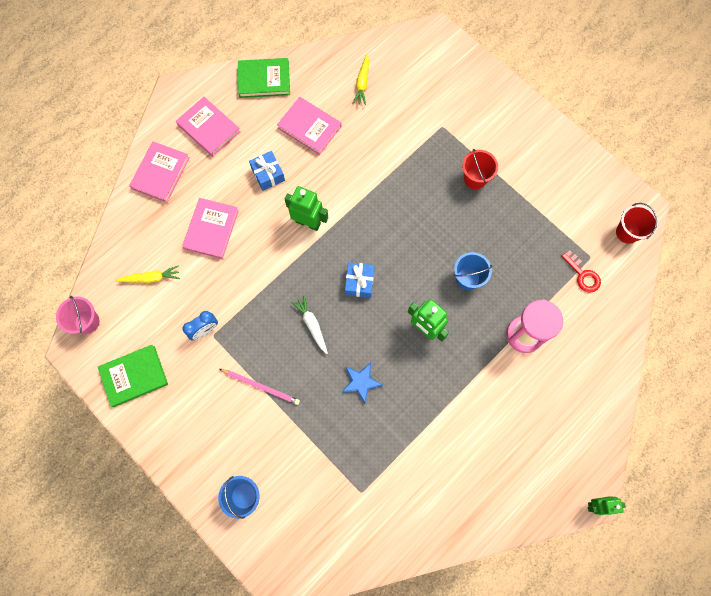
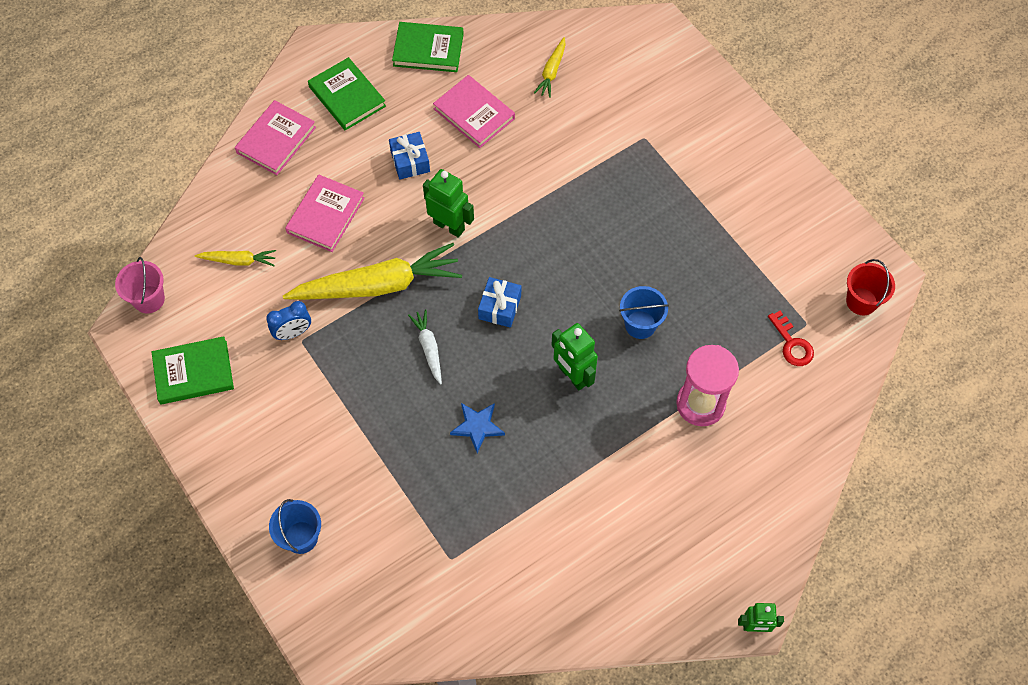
camera: 10 degrees right, 10 degrees down
(209, 128) = (347, 96): pink book -> green book
(261, 386) = (349, 411): pink pencil -> none
(263, 280) = (378, 285): none -> yellow carrot
(475, 178) = (674, 206): red bucket -> none

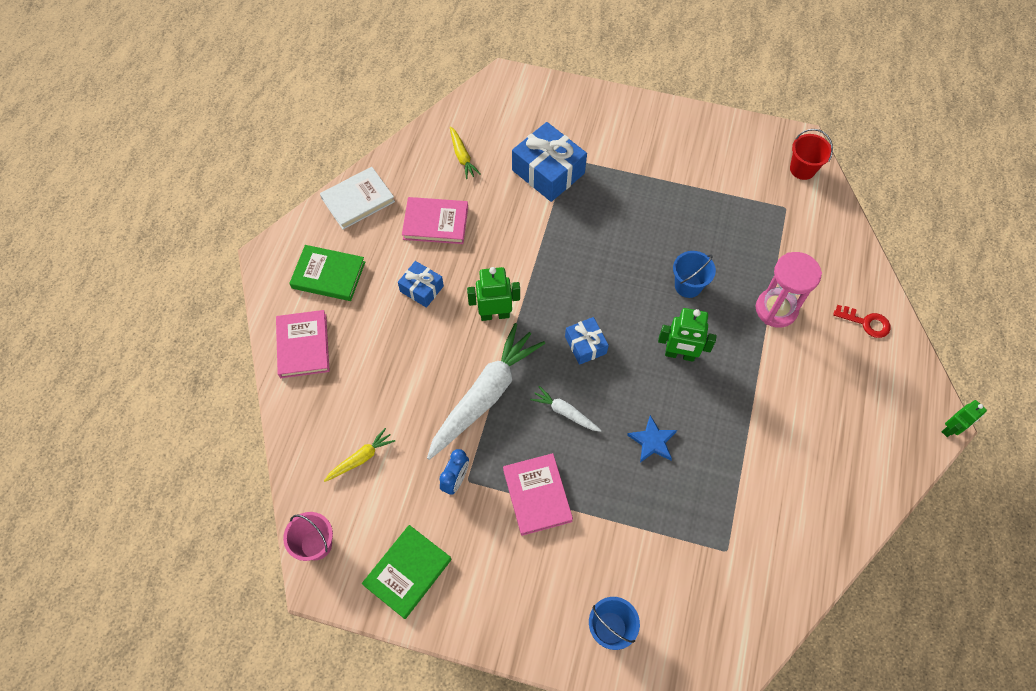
camera: 40 degrees left, 0 degrees up
(325, 215) = (396, 374): pink book -> pink book (537, 495)
(378, 285) = (485, 395): yellow carrot -> white carrot
(428, 49) = (358, 200): green book -> white book
(614, 137) = (548, 172): none -> blue gift
(792, 344) = (790, 227): red key -> red key (866, 322)

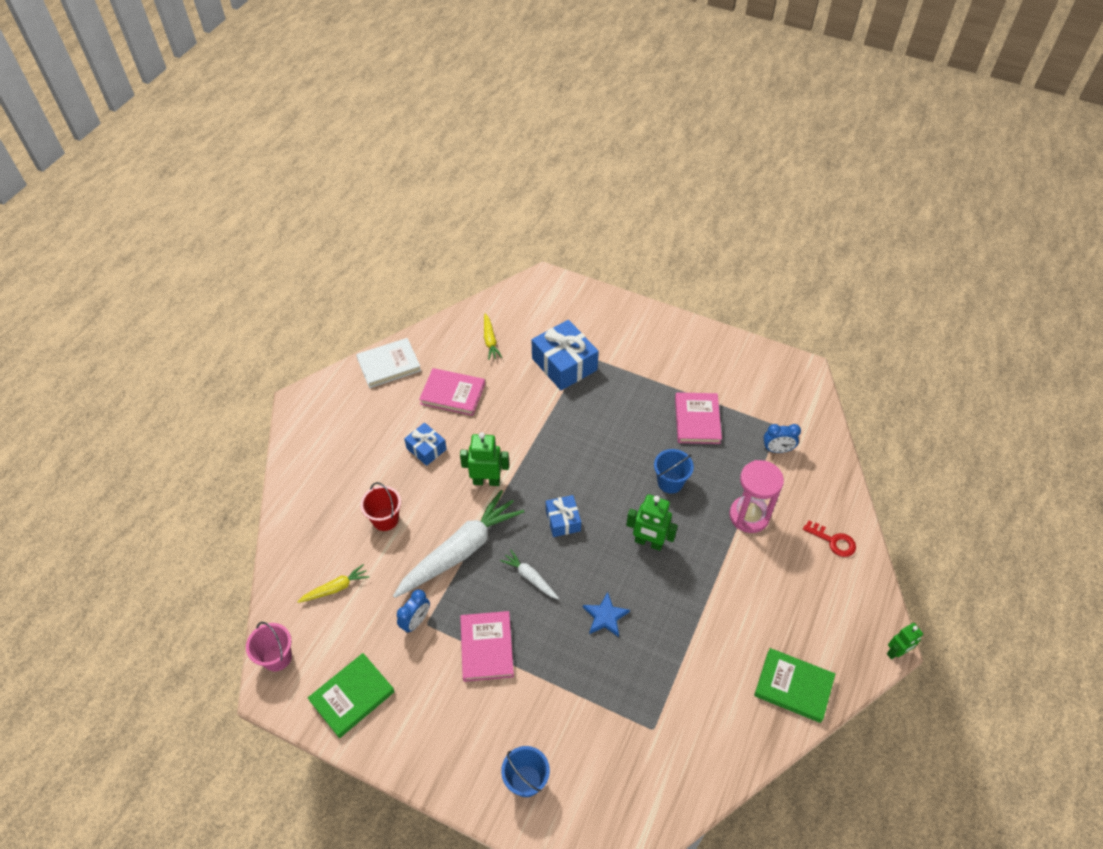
camera: 10 degrees right, 10 degrees down
(303, 345) = (309, 482): pink book -> pink book (697, 420)
(328, 275) = (347, 425): green book -> green book (793, 686)
(790, 233) = (777, 450): none -> blue clock
(802, 169) = (801, 394): red bucket -> red bucket (385, 519)

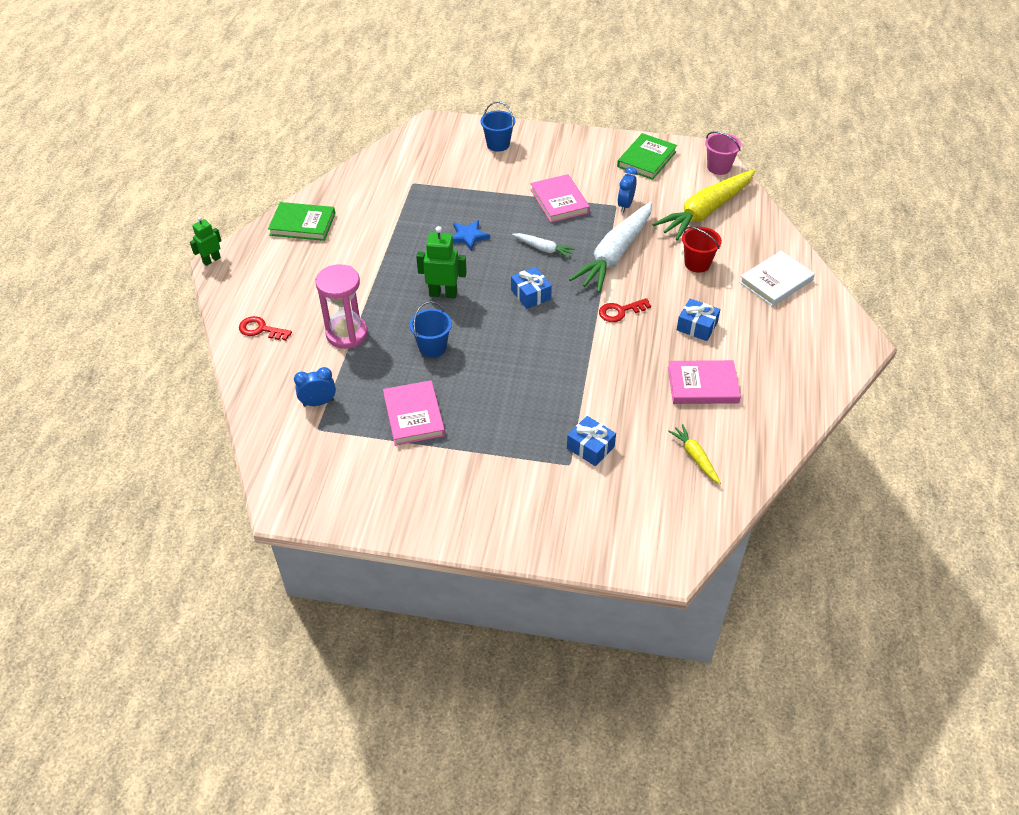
camera: 165 degrees right, 5 degrees down
(336, 588) = (705, 212): yellow carrot -> yellow carrot, size x2.17
(389, 365) = (795, 401): white book -> white book (776, 281)
(486, 481) = (620, 311): green robot -> red key
(564, 364) = (590, 447): blue gift -> blue gift, size x0.56

